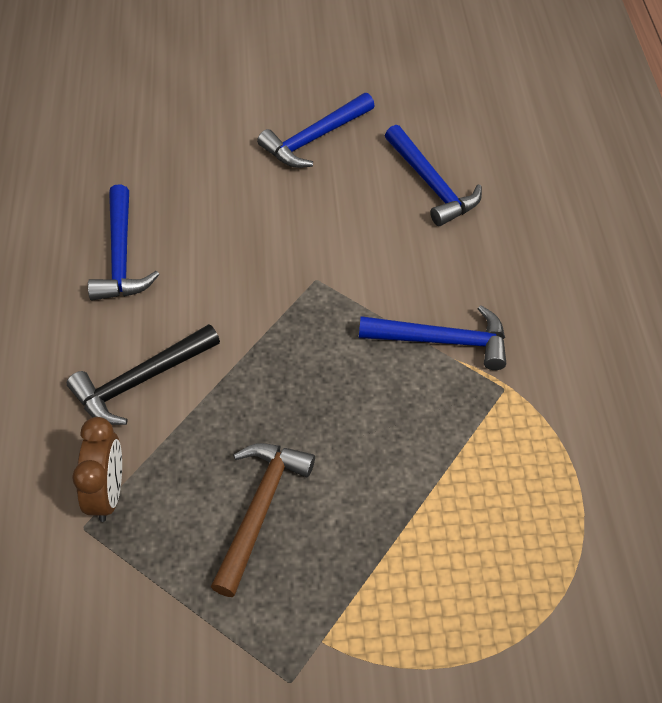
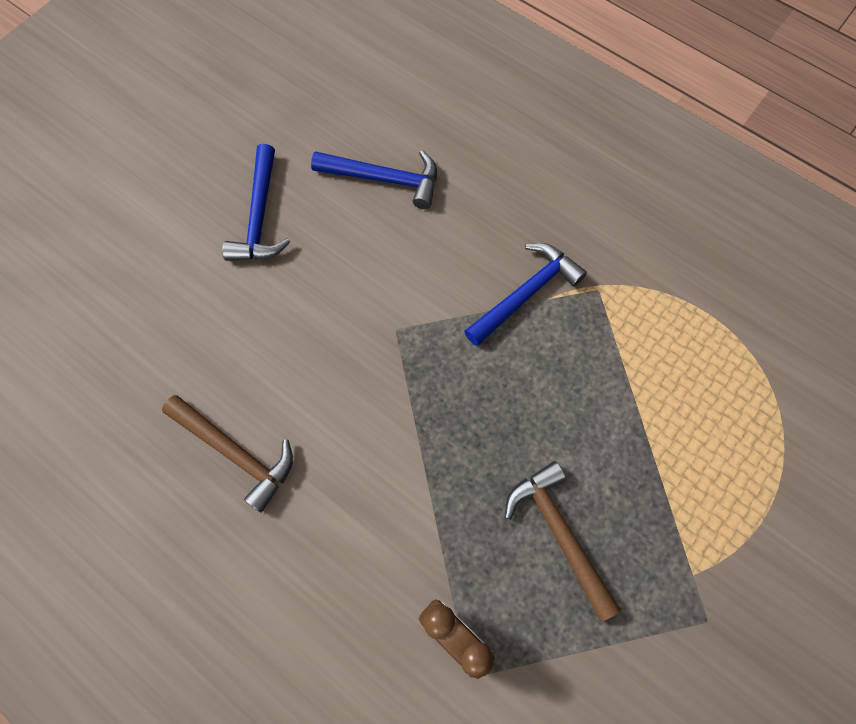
camera: 45 degrees left, 15 degrees up
(121, 256) = (236, 453): blue hammer -> brown hammer
(140, 381) = (373, 532): black hammer -> none

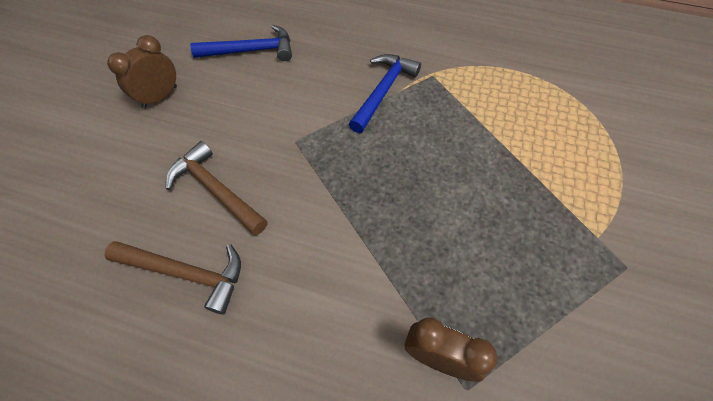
camera: 20 degrees left, 10 degrees down
(260, 216) = (160, 97): blue hammer -> brown clock
(559, 533) = (484, 243): brown hammer -> brown hammer (215, 190)

